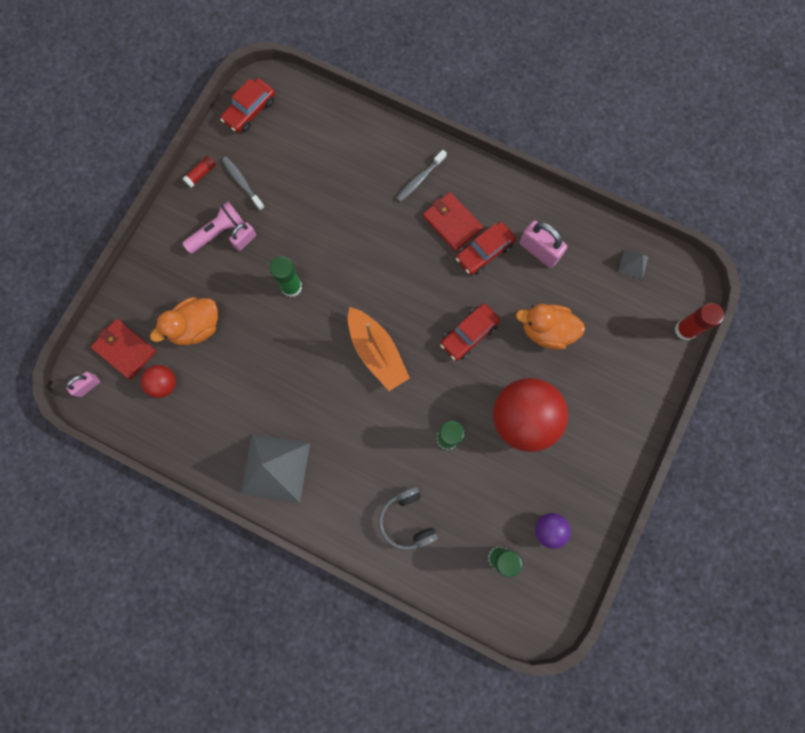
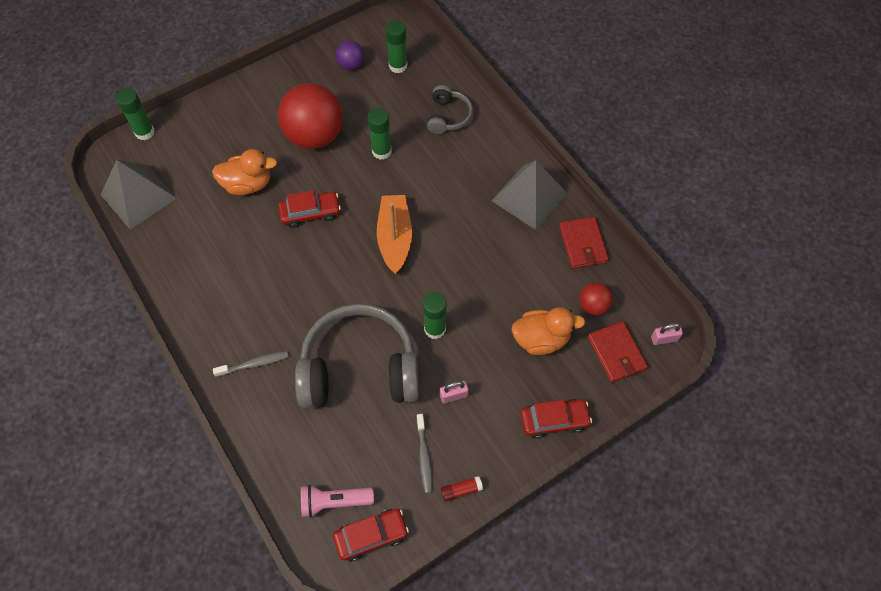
camera: 150 degrees left, 15 degrees down
(217, 232) = (476, 418): pink flashlight -> pink flashlight (334, 502)
(333, 221) = (360, 369): none -> grey headphones
(452, 223) = (255, 308): red wallet -> red wallet (583, 244)
(484, 251) = (247, 269): red car -> red car (554, 420)
(539, 250) = (202, 246): pink padlock -> none
(546, 331) = (248, 184): orange duck -> orange duck turned 45 degrees counterclockwise
(633, 264) = (138, 196): grey pyramid -> grey pyramid, size x2.24
(685, 330) = (145, 132): red glue stick -> green glue stick

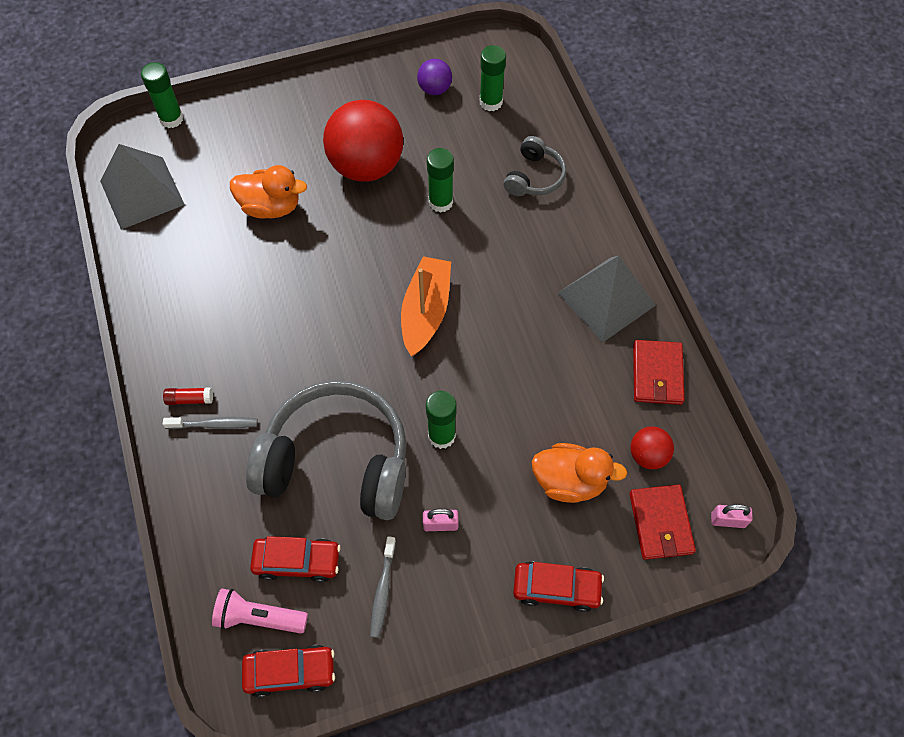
camera: 15 degrees right, 0 degrees up
(310, 213) = (334, 258): red car -> red car (297, 561)
(461, 490) = (415, 645): red glue stick -> red glue stick (190, 399)

